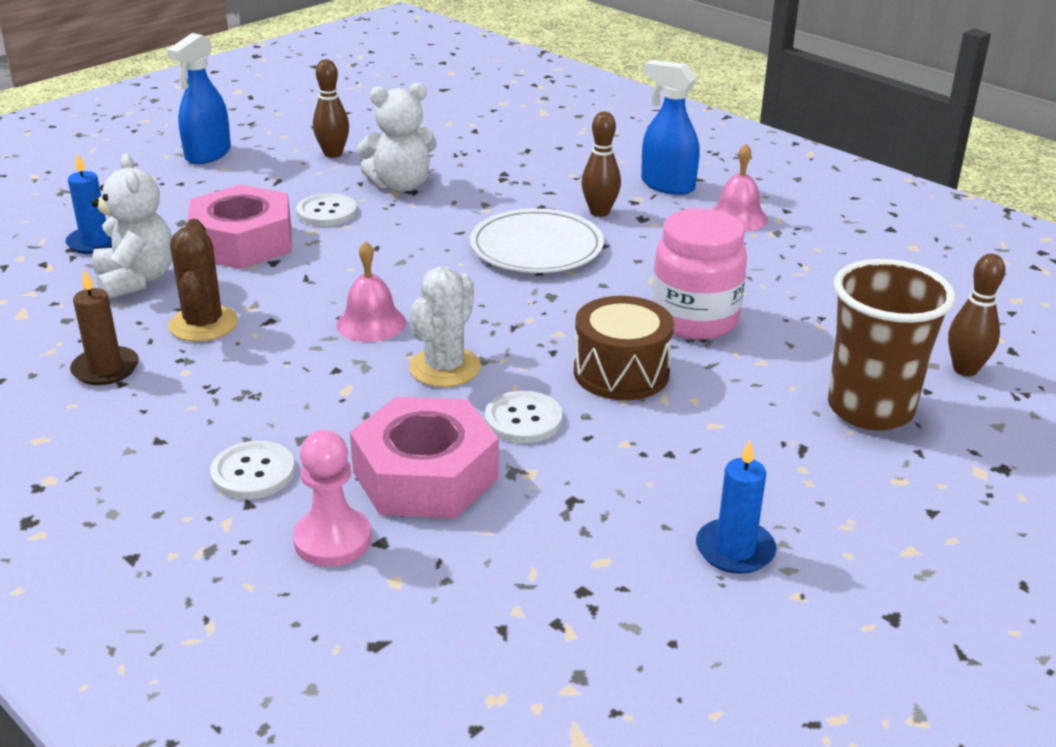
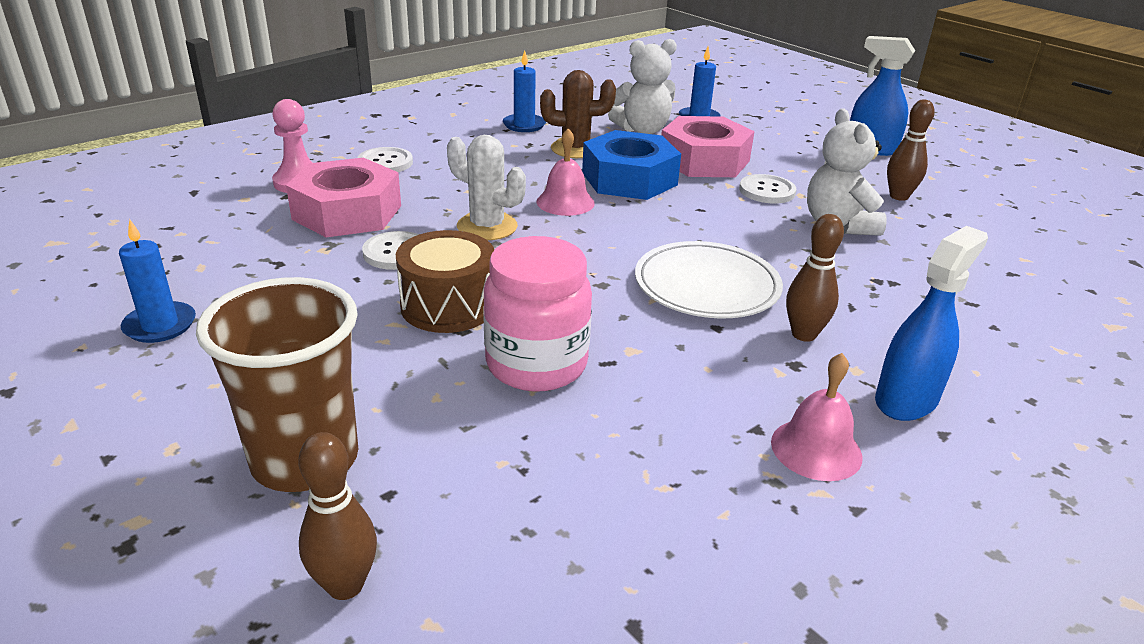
camera: 95 degrees right, 0 degrees up
(105, 369) = (524, 125): brown candle -> blue candle
(300, 286) = (629, 179): none -> blue nut

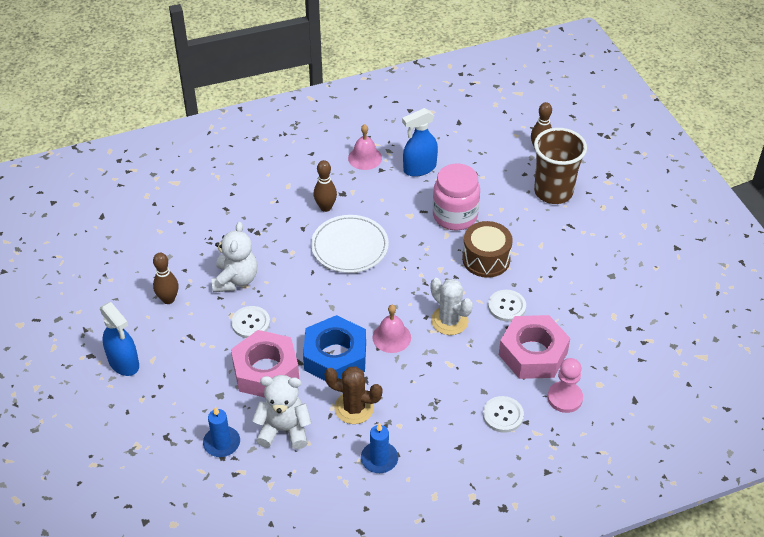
camera: 160 degrees left, 15 degrees up
(160, 325) = (623, 274): blue candle -> none
(906, 400) = (311, 168): blue spray bottle -> blue spray bottle (419, 168)

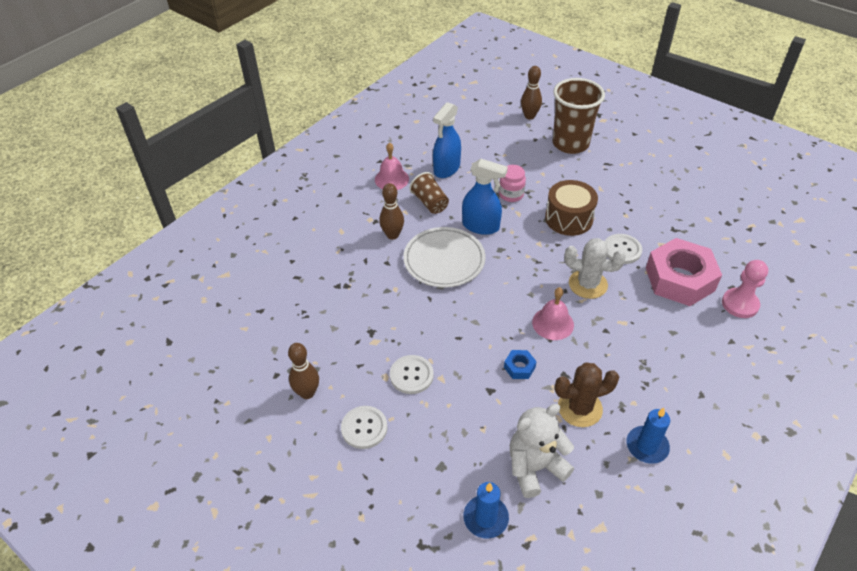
camera: 30 degrees left, 0 degrees up
(124, 363) = (310, 486): blue spray bottle -> blue spray bottle (481, 226)
(235, 280) = (361, 340): white teddy bear -> none
(266, 371) = (466, 416): pink nut -> none
(335, 357) = (519, 367): blue nut -> blue nut, size x0.41
(379, 193) = (430, 203): none -> brown cup
(455, 216) = (511, 195): pink jar -> pink jar, size x0.56
(503, 415) = (708, 345): white button -> white button (364, 428)

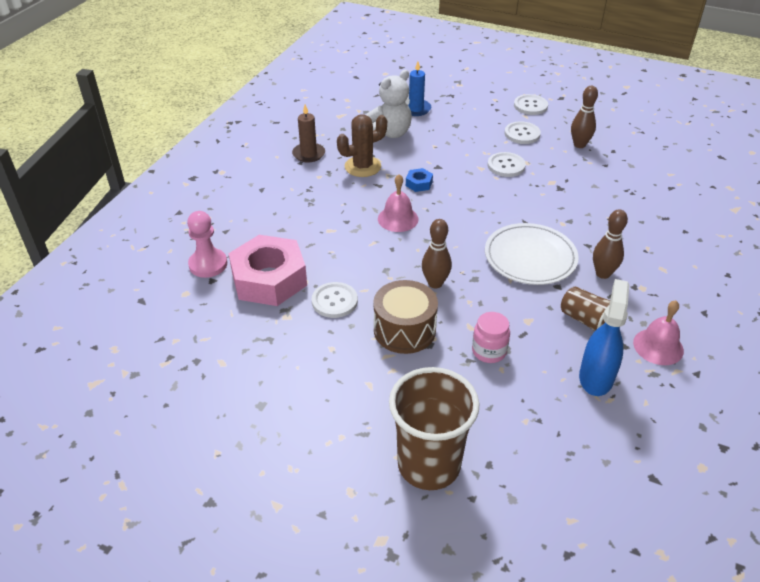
camera: 165 degrees right, 5 degrees down
(320, 488) = (530, 106): none -> white button
(481, 226) = (508, 301): blue spray bottle -> none
(529, 116) = (517, 521): brown bowling pin -> brown bowling pin (435, 283)
(588, 284) = (369, 258): white cactus -> none
(647, 446) = (308, 154): blue candle -> brown candle

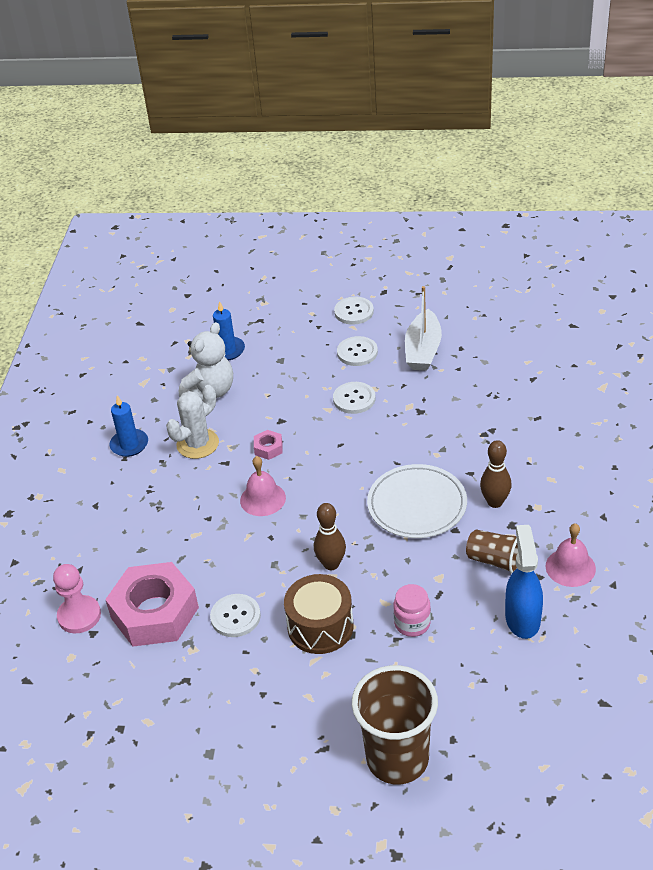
camera: 15 degrees left, 0 degrees up
(308, 154) = (129, 444): brown candle -> blue candle
(362, 167) = (197, 444): brown cactus -> white cactus
(419, 183) = (268, 448): blue nut -> pink nut
(579, 145) = (423, 350): brown bowling pin -> white boat

